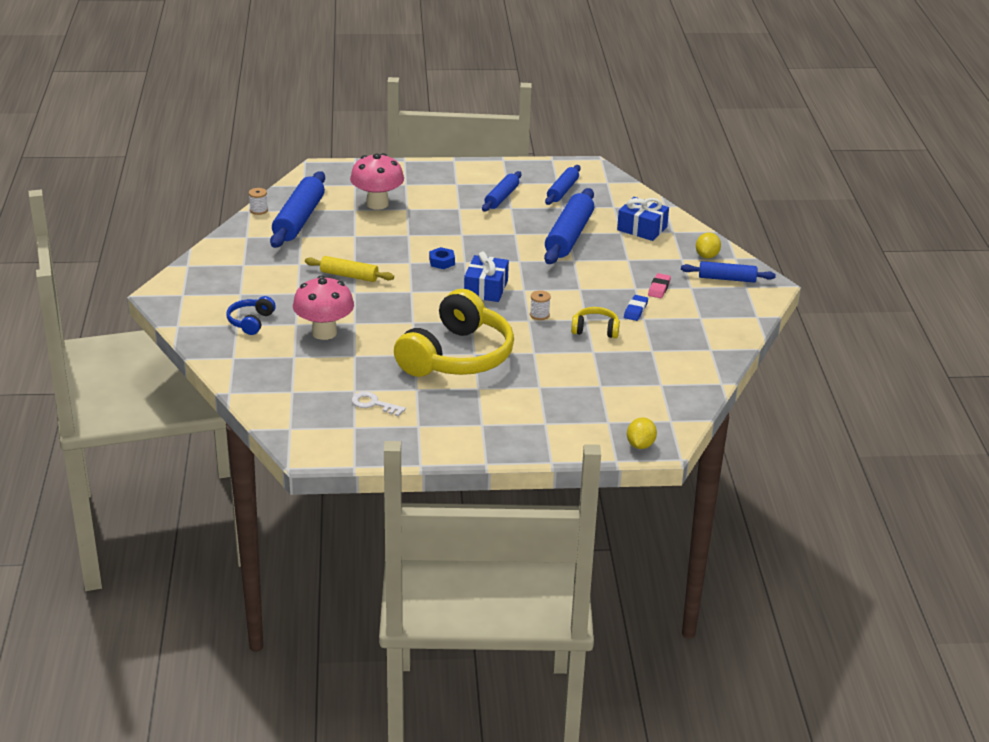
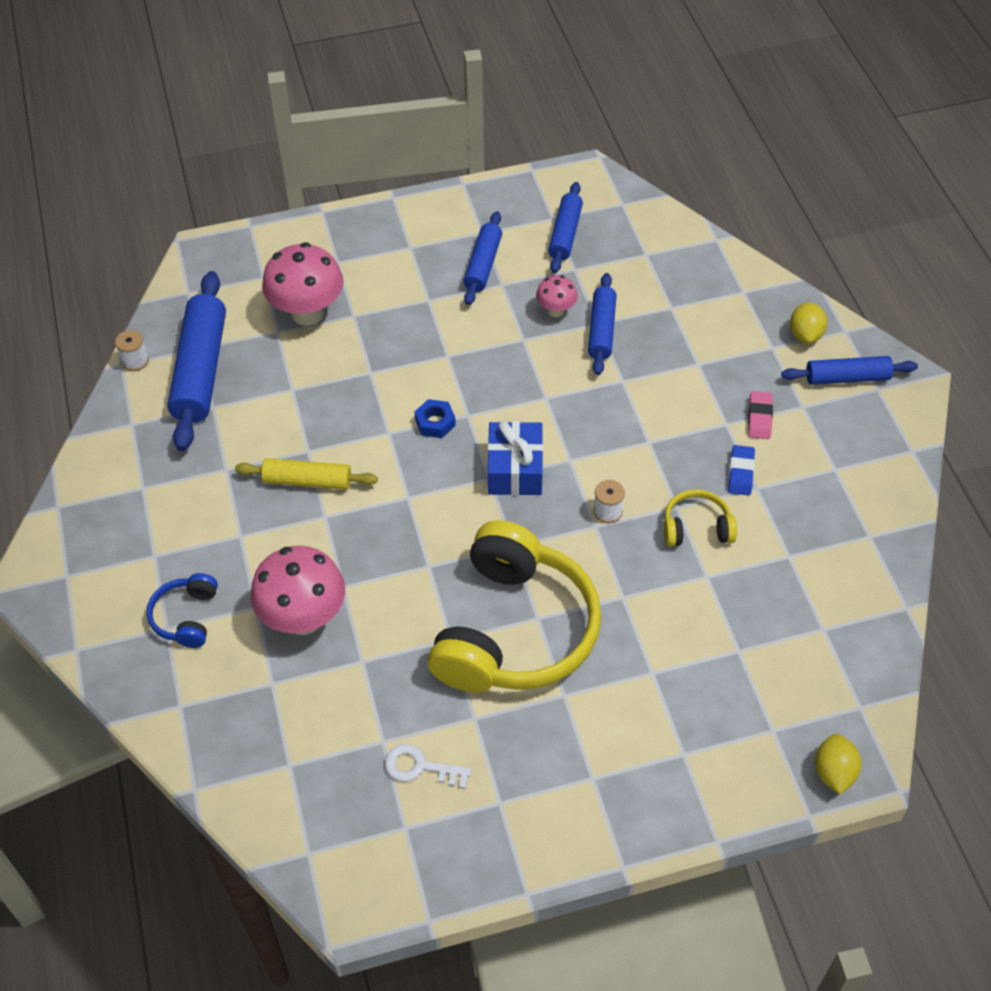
camera: 10 degrees left, 20 degrees up
(542, 224) = (556, 310): none -> pink mushroom
(569, 236) = (601, 330): blue rolling pin -> blue rolling pin, size x0.59
(642, 228) = (699, 293): blue gift -> none

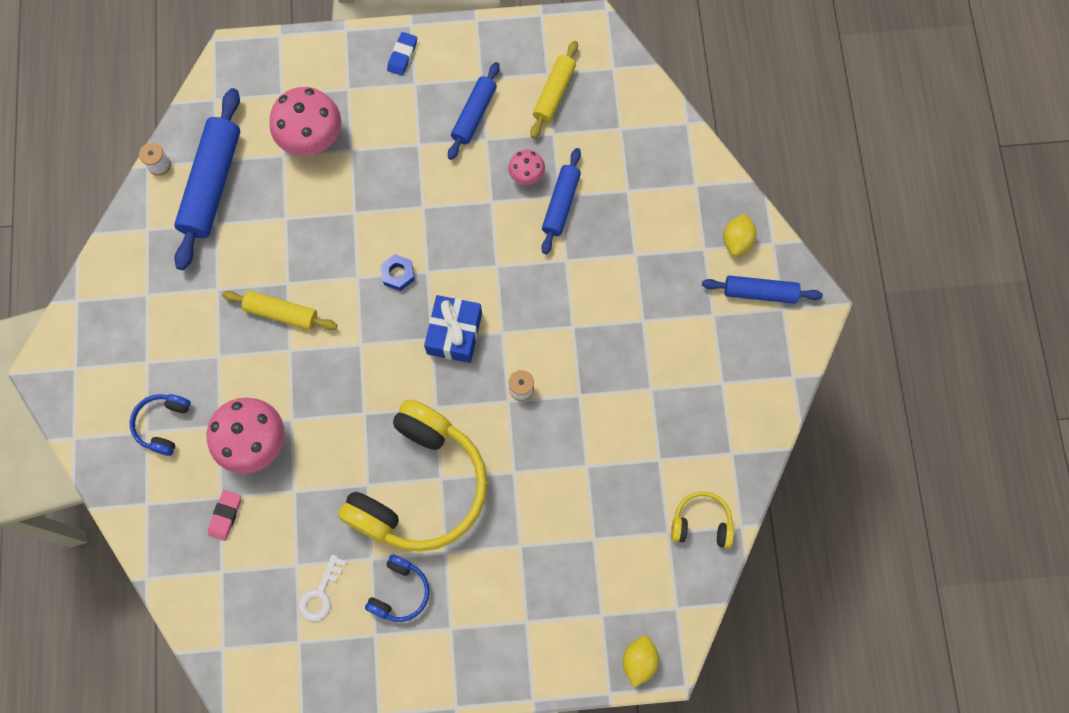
camera: 10 degrees right, 20 degrees up
(420, 767) = (320, 593): white key -> white key turned 90 degrees counterclockwise
(519, 748) = (400, 592): none -> blue headphones
(565, 234) = (554, 93): blue rolling pin -> yellow rolling pin
(696, 528) = (590, 418): yellow headphones -> yellow headphones (701, 523)
(741, 473) = (642, 372): blue eraser -> blue eraser (402, 55)
(759, 418) = (673, 320): pink eraser -> pink eraser (225, 515)

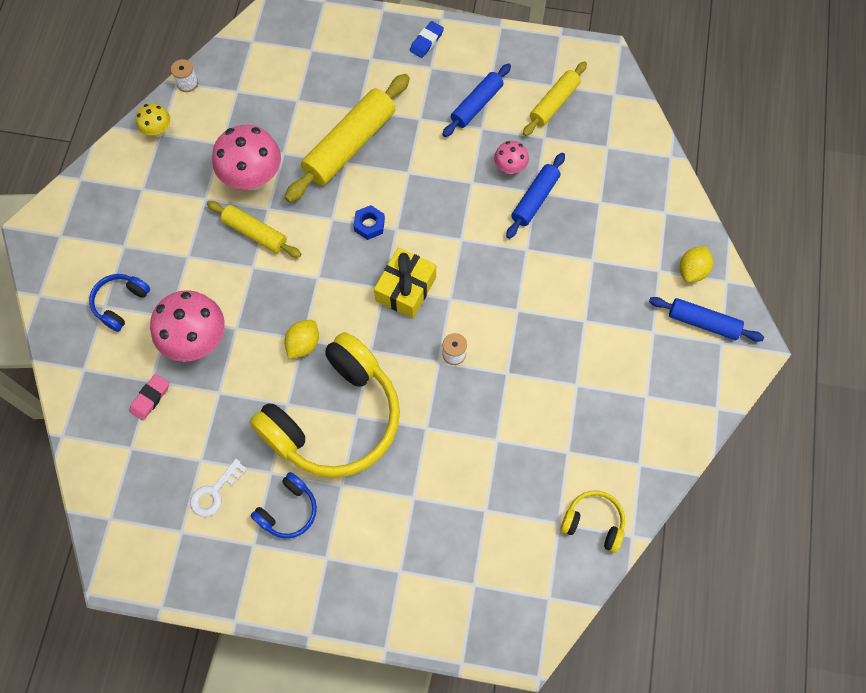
camera: 15 degrees right, 5 degrees down
(144, 226) = (158, 131): none -> yellow mushroom
(212, 184) = (228, 110): blue rolling pin -> none
(312, 140) = (326, 93): pink mushroom -> pink mushroom (253, 178)
(353, 192) = (350, 145): none -> yellow rolling pin
(454, 333) = (406, 289): blue gift -> yellow gift
(639, 661) = (498, 639): yellow lemon -> yellow lemon (303, 344)

